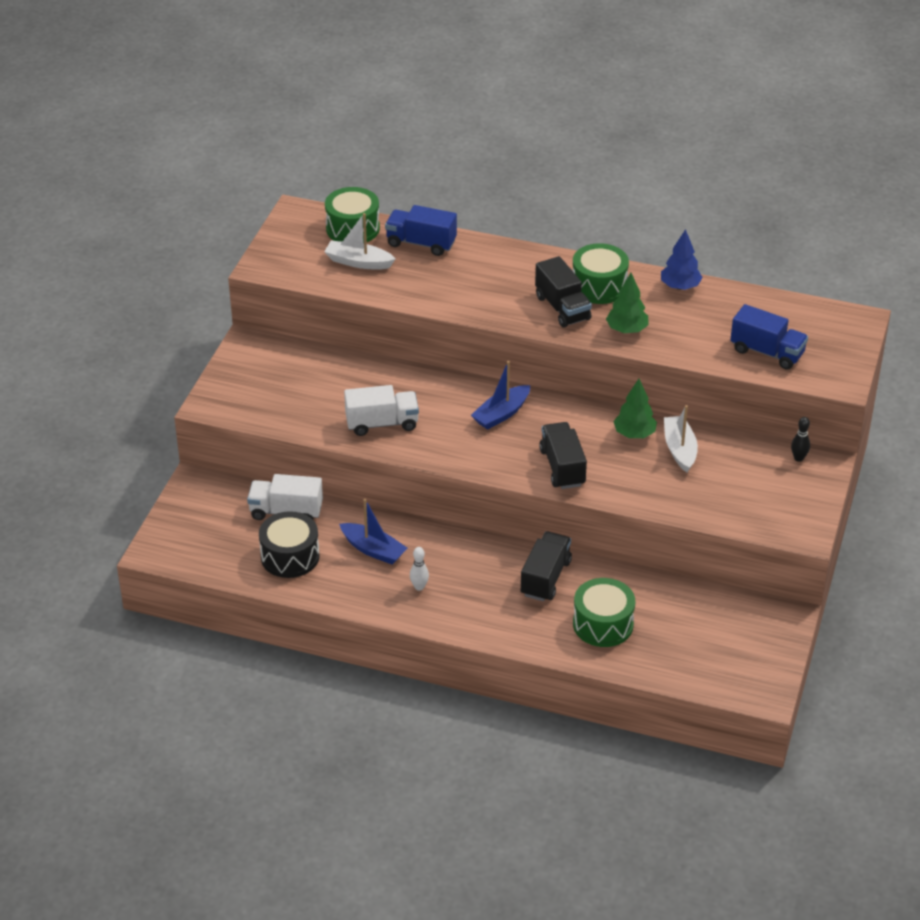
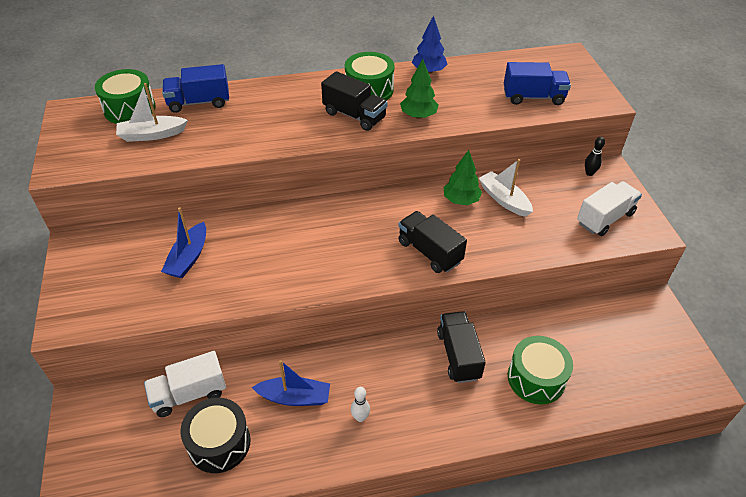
camera: 30 degrees left, 5 degrees up
(382, 423) = (247, 274): white truck -> white truck (605, 218)
(501, 414) = (345, 224): blue boat -> blue boat (188, 258)

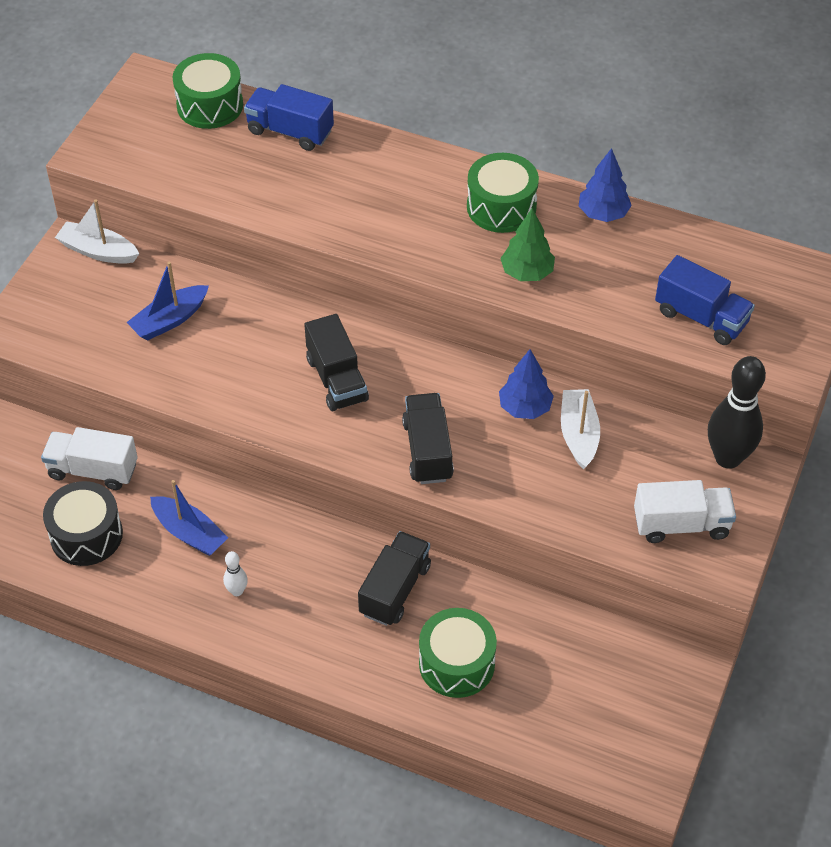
camera: 35 degrees right, 5 degrees up
(152, 135) = (208, 153): white boat -> white boat (98, 251)
(354, 115) = (450, 235): black truck -> black truck (337, 379)
(461, 200) = (525, 408): green tree -> blue tree
(589, 173) = (728, 458): black bowling pin -> black bowling pin, size x2.23

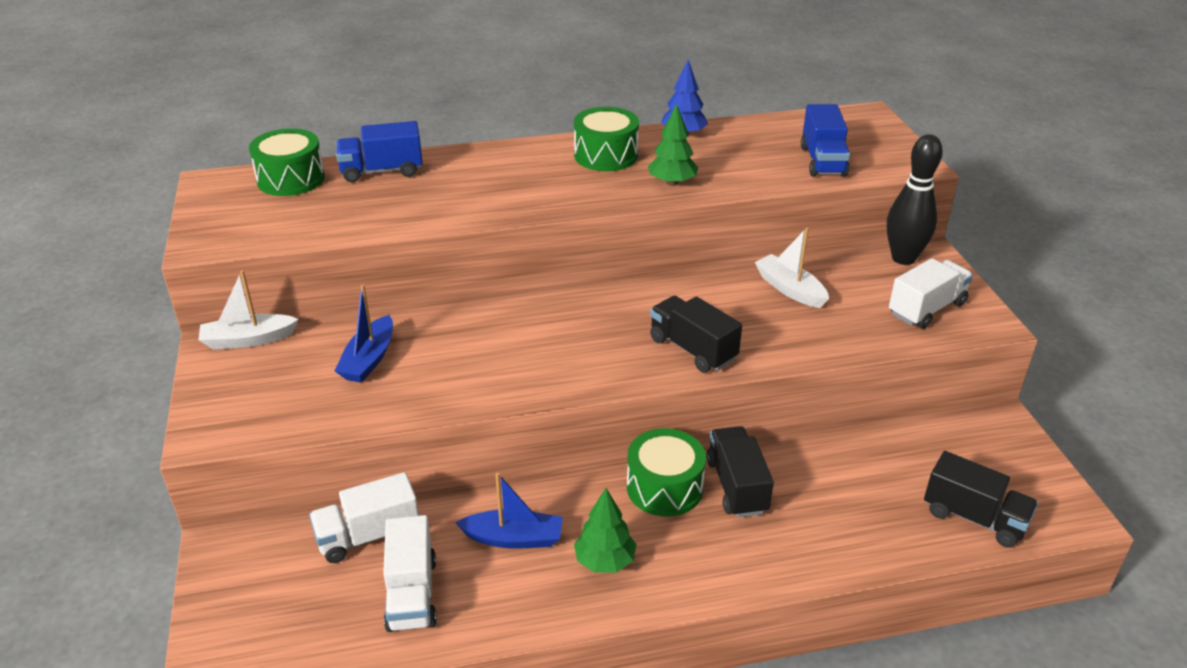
camera: 35 degrees left, 15 degrees down
(86, 535) = (412, 594): black drum -> white truck
(237, 591) = (605, 561): white bowling pin -> green tree
(337, 379) = (565, 336): black truck -> black truck (974, 517)
(456, 663) = (844, 512): green drum -> green drum (664, 487)
(525, 408) = (732, 290): blue tree -> none
(701, 317) = (823, 161): blue truck -> blue truck turned 90 degrees clockwise

